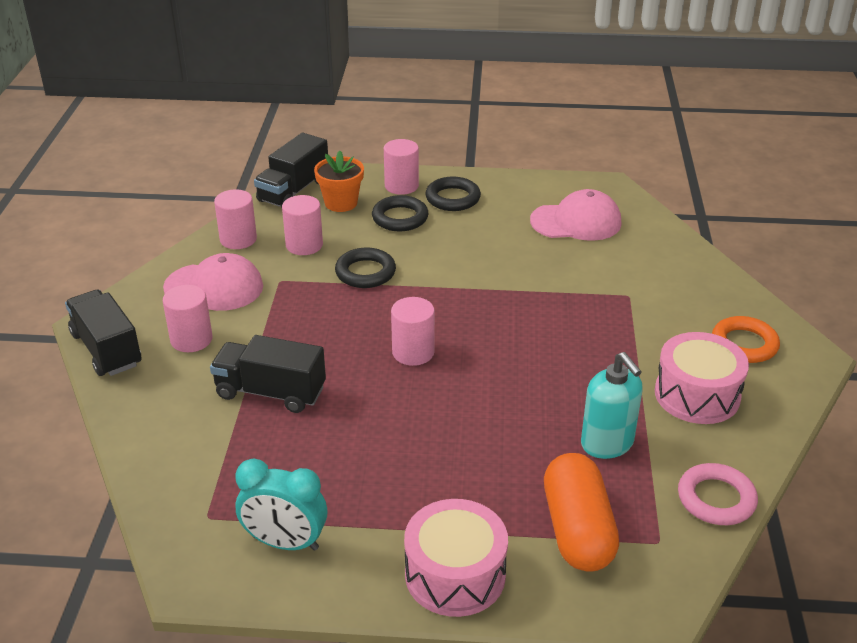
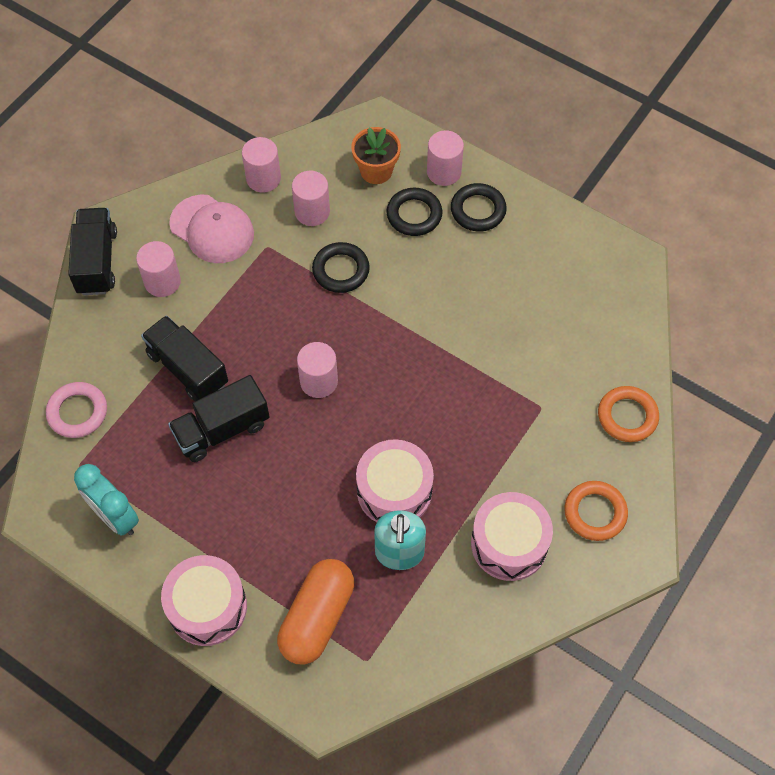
camera: 30 degrees right, 25 degrees up
(293, 191) = (346, 135): black truck -> black truck (222, 429)
(558, 401) = (394, 491): none -> pink drum
(576, 222) = (566, 294): pink cap -> none
(702, 275) = (627, 416): none -> orange ring
(716, 499) = (439, 648): pink ring -> pink ring (77, 412)

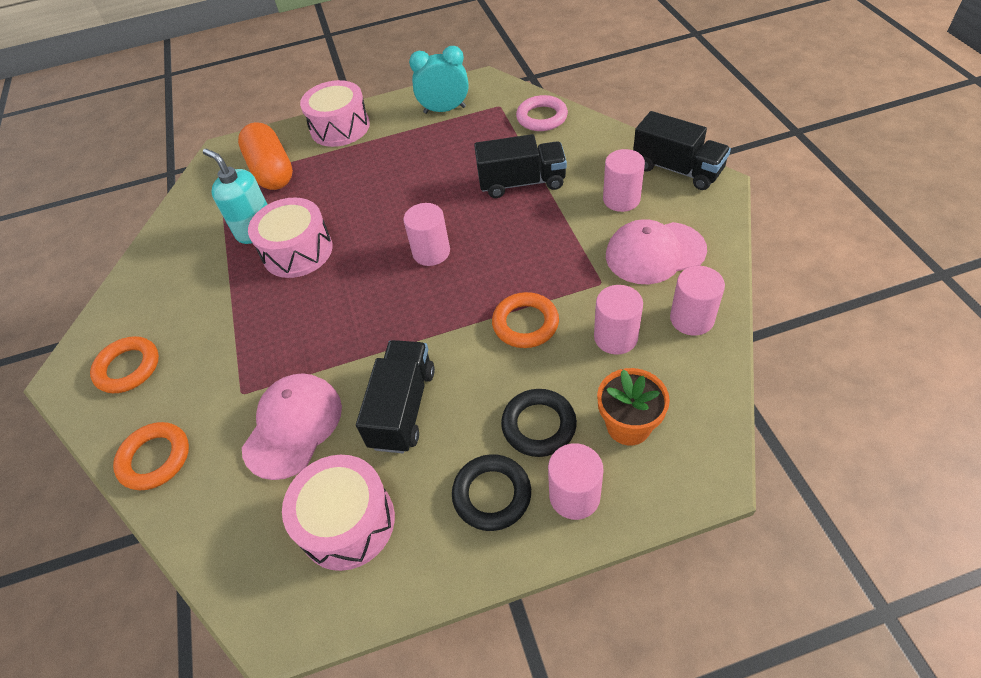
camera: 135 degrees right, 10 degrees down
(222, 429) = (451, 181): black truck -> black truck (403, 408)
(341, 270) = (525, 323): black ring -> orange ring
(509, 544) = (182, 296): pink drum -> pink drum (347, 522)
(533, 351) = (293, 426): none -> pink cap

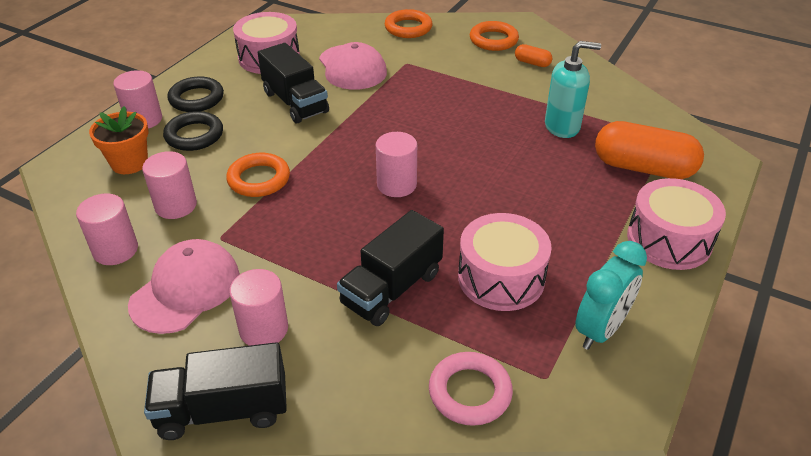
camera: 130 degrees right, 10 degrees down
(158, 310) = (532, 63): none -> orange capsule
(297, 251) = (504, 132): pink drum -> pink drum (501, 278)

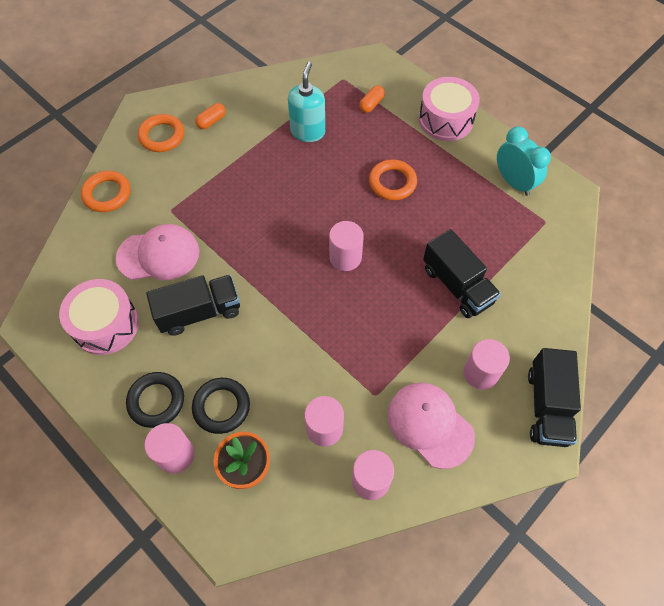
camera: 75 degrees left, 20 degrees up
(259, 179) = (307, 357): orange ring -> orange ring (392, 182)
(470, 392) = (551, 263): pink ring -> none
(501, 278) = (460, 219): pink drum -> none
(643, 168) = (371, 104): orange capsule -> orange capsule, size x0.45

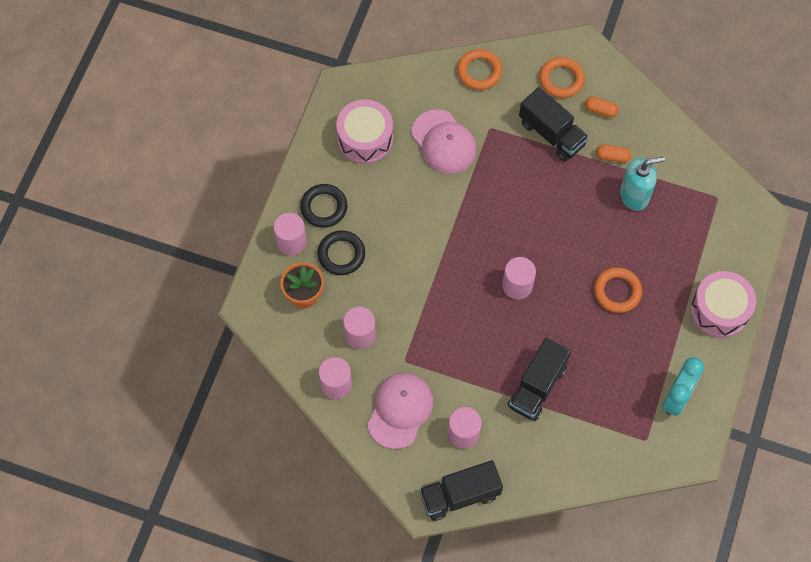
camera: 65 degrees right, 5 degrees up
(199, 312) = (409, 199): black truck -> black truck (551, 134)
(371, 104) = (700, 236): orange capsule -> orange capsule (612, 157)

